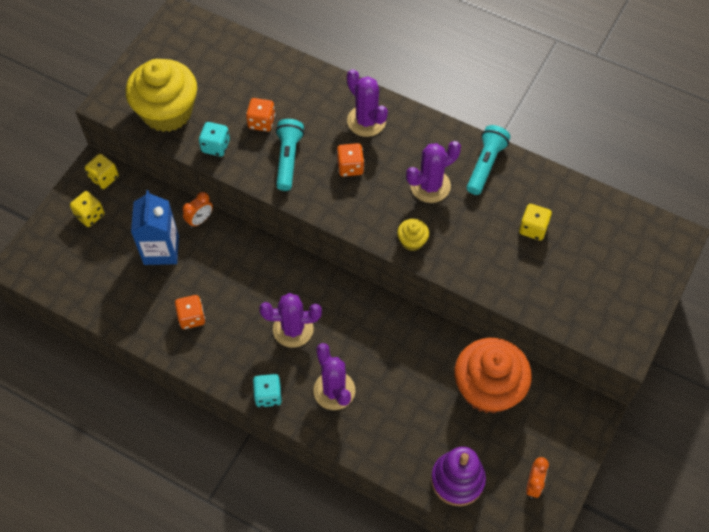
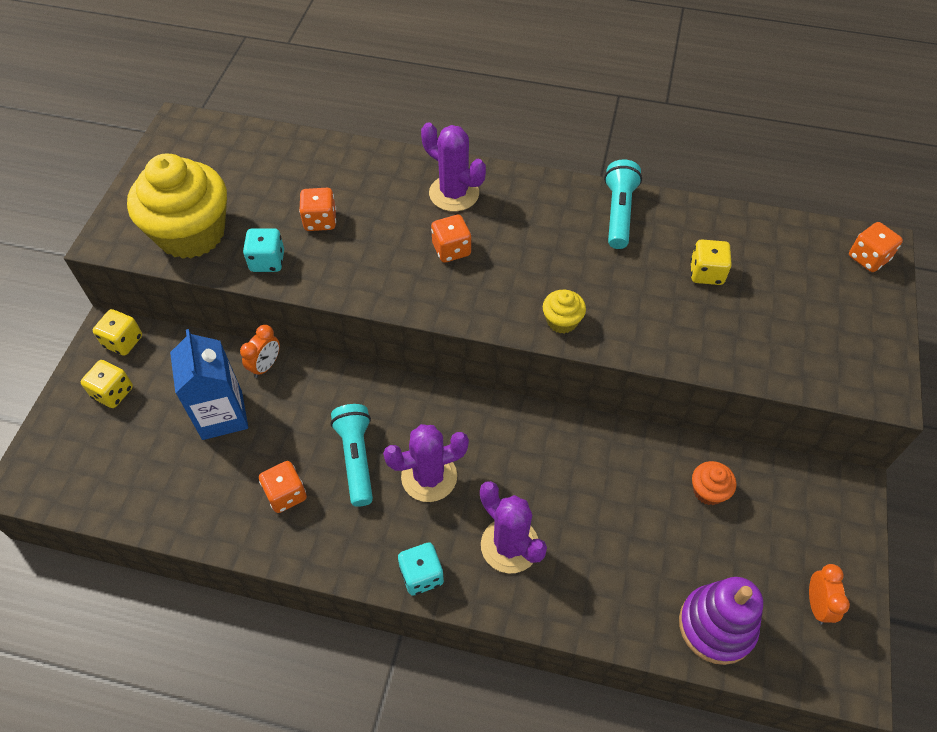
camera: 15 degrees left, 5 degrees down
(288, 159) = (368, 257): turquoise flashlight -> turquoise flashlight (356, 459)
(430, 186) = (560, 251): purple cactus -> none
(488, 388) = (708, 491): orange cupcake -> orange cupcake, size x0.43
(663, 245) = (868, 258): none -> orange dice

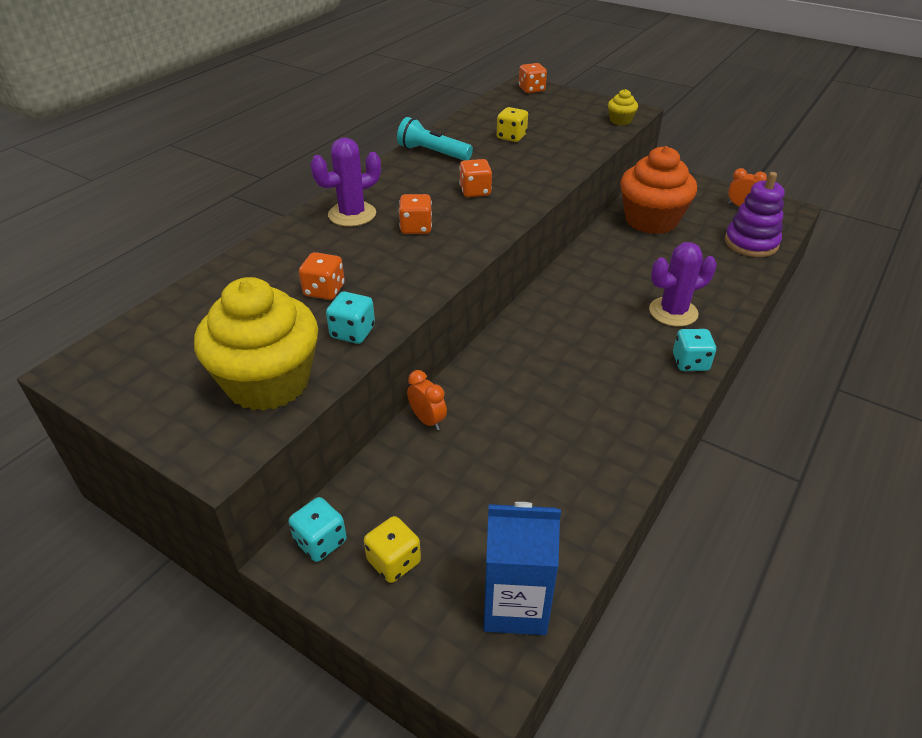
camera: 70 degrees left, 15 degrees down
(123, 341) = (320, 541): yellow dice -> turquoise dice
(222, 415) = (473, 464): blue carton -> blue carton (515, 605)
(286, 494) = (587, 431): orange dice -> orange dice (475, 191)
(356, 459) = (564, 377): turquoise flashlight -> none
(429, 477) = (598, 339): purple cactus -> none
(562, 321) = (522, 196): yellow cupcake -> yellow cupcake (620, 121)
(708, 491) = (651, 220): orange cupcake -> orange cupcake, size x2.35

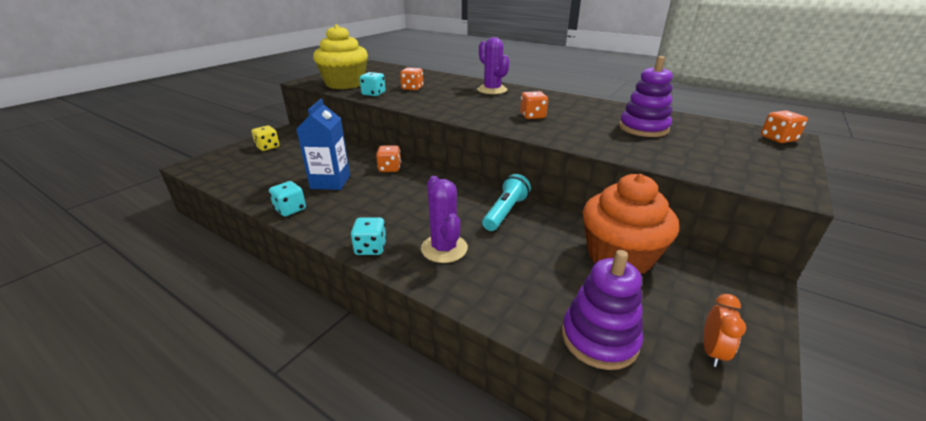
camera: 90 degrees right, 10 degrees down
(320, 541) = (291, 134): turquoise dice -> turquoise dice (290, 209)
(416, 228) = (477, 102): orange dice -> orange dice (390, 168)
(427, 420) = (352, 152): orange clock -> none
(433, 153) = (590, 105): turquoise flashlight -> turquoise flashlight (505, 212)
(511, 137) = (643, 128): yellow dice -> purple stacking toy
(515, 605) = (220, 171): blue carton -> blue carton (330, 182)
(620, 121) = (743, 179): yellow cupcake -> none

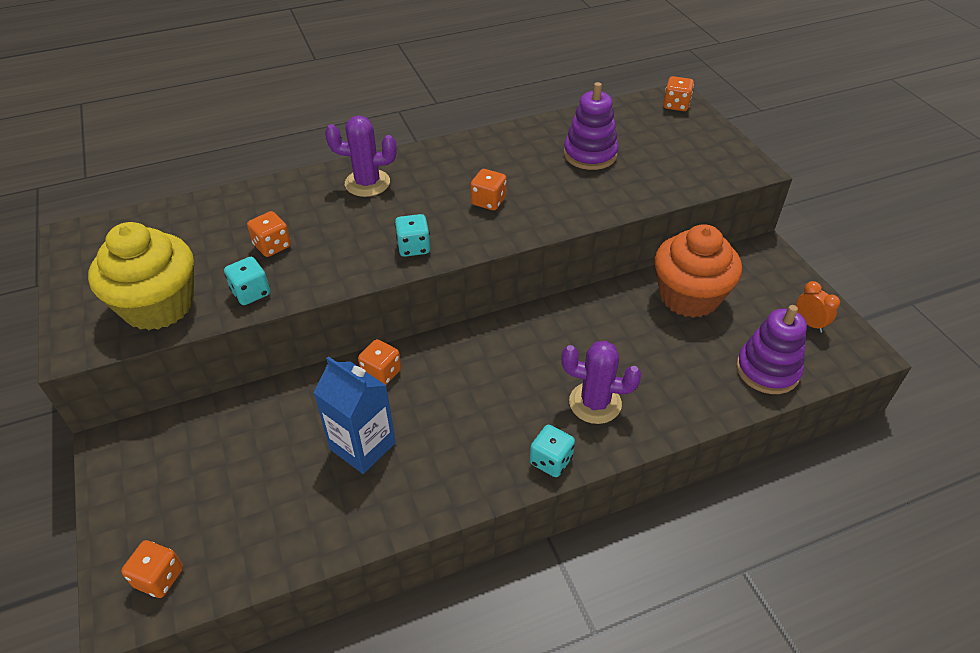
camera: 55 degrees left, 15 degrees up
(214, 165) = (159, 577): none -> orange dice
(268, 147) = (157, 488): yellow dice -> none
(290, 209) = (403, 510): turquoise dice -> turquoise dice (413, 247)
(505, 212) = (568, 326): turquoise flashlight -> none

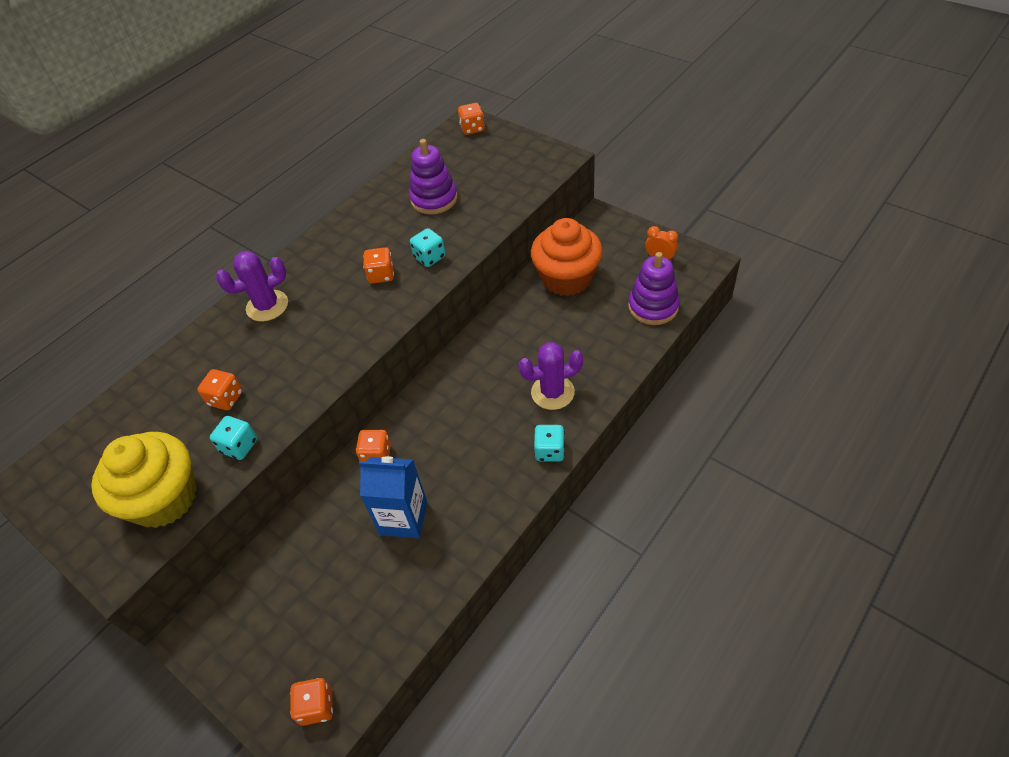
camera: 25 degrees left, 5 degrees up
(413, 247) = (348, 341): turquoise dice -> turquoise dice (429, 257)

